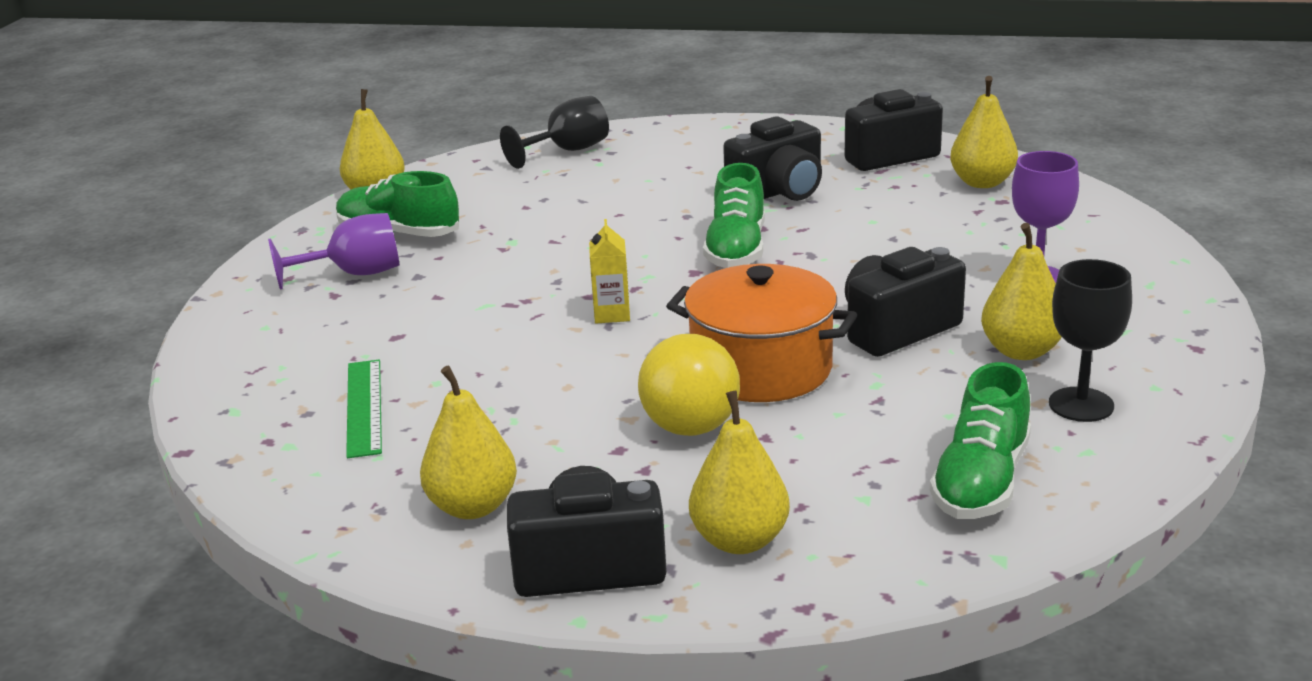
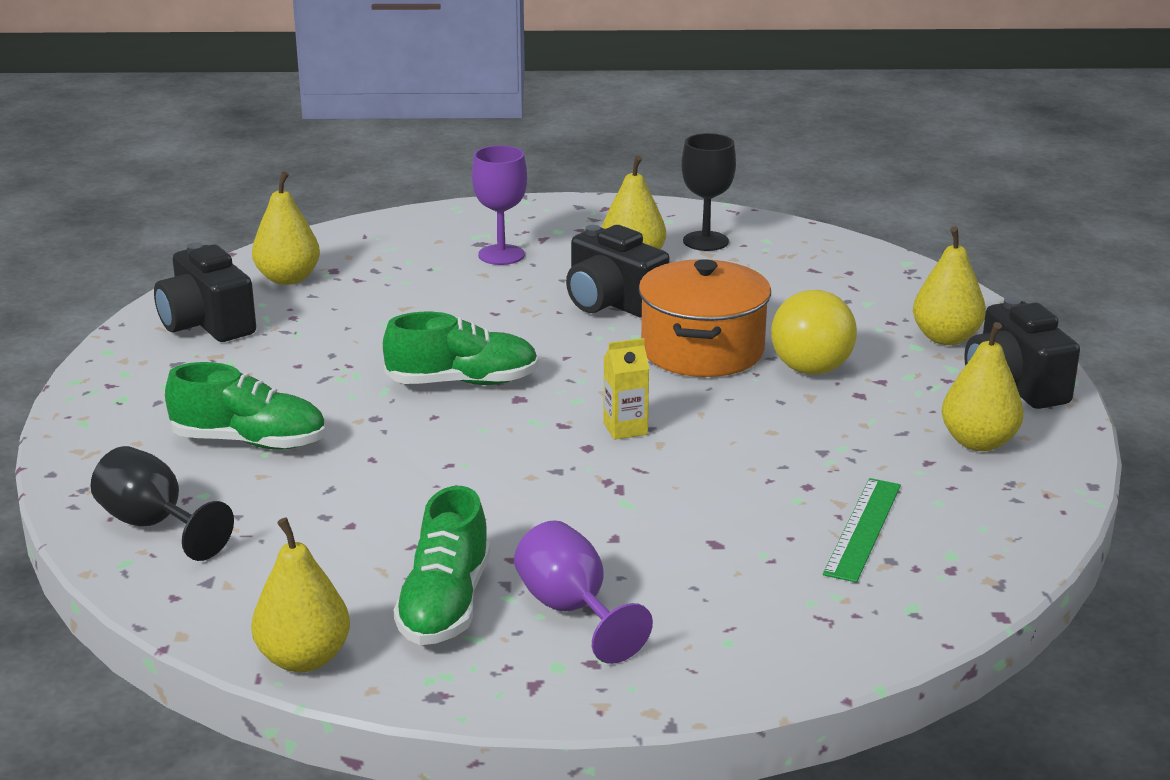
camera: 105 degrees left, 0 degrees up
(364, 407) = (863, 529): green ruler -> green ruler turned 45 degrees counterclockwise
(779, 192) = (308, 373): black camera -> none
(981, 482) = (824, 269): green shoe -> green shoe (249, 442)

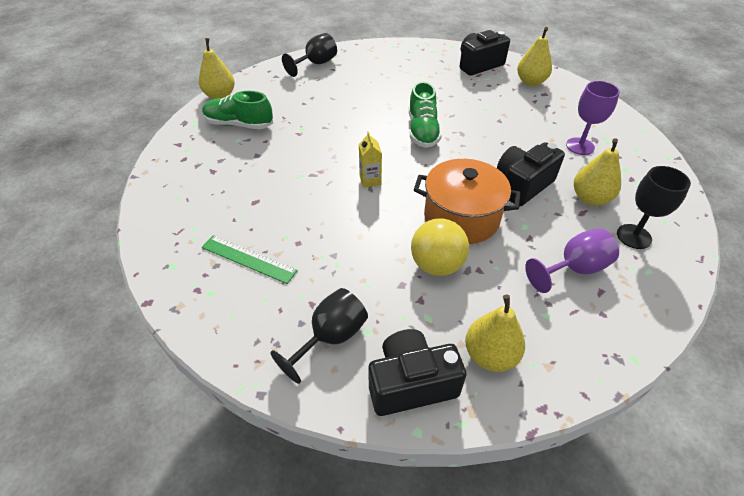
camera: 95 degrees right, 20 degrees up
(249, 442) = (373, 79): green shoe -> none
(572, 610) = (221, 155): purple goblet -> purple goblet (574, 269)
(978, 442) = (330, 337): yellow pear -> black goblet

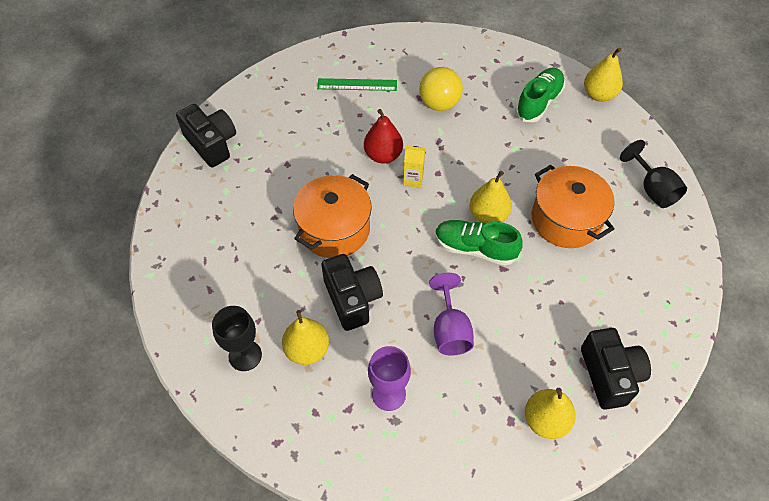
camera: 110 degrees right, 10 degrees up
(248, 259) = (357, 84): green ruler -> green ruler turned 45 degrees clockwise
(330, 337) = (266, 114): black goblet -> none
(350, 208) = (383, 155): none -> red pear
(366, 94) = (566, 219): none -> orange pot
(411, 383) = (212, 144): black camera -> black camera turned 45 degrees counterclockwise
(436, 265) = (293, 191): yellow ball -> yellow ball (439, 104)
(490, 355) = (204, 192): yellow pear -> yellow pear (488, 215)
(574, 269) = (239, 283): purple goblet -> purple goblet (450, 330)

